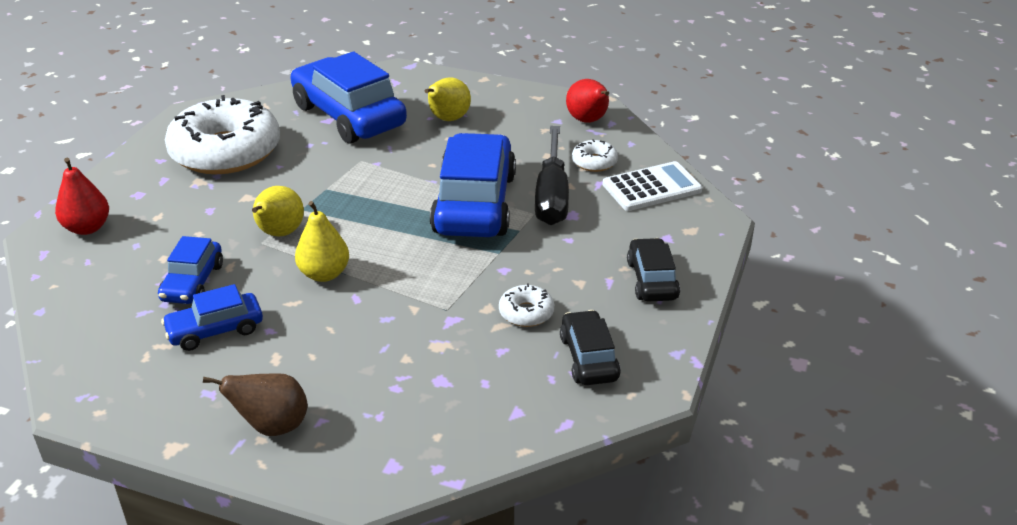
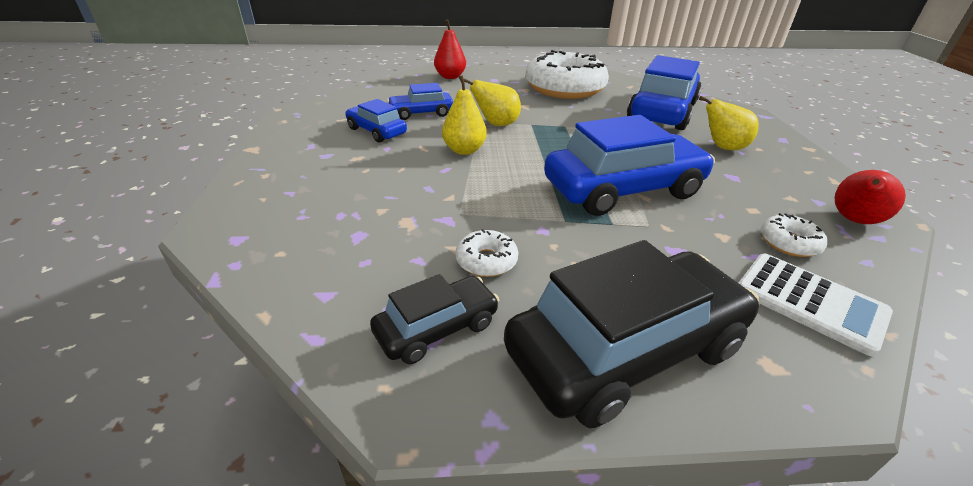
camera: 65 degrees right, 0 degrees up
(272, 426) = (279, 175): brown pear -> none
(552, 195) = (692, 229): black screwdriver -> none
(652, 280) = (625, 350): black car -> black car, size x1.93

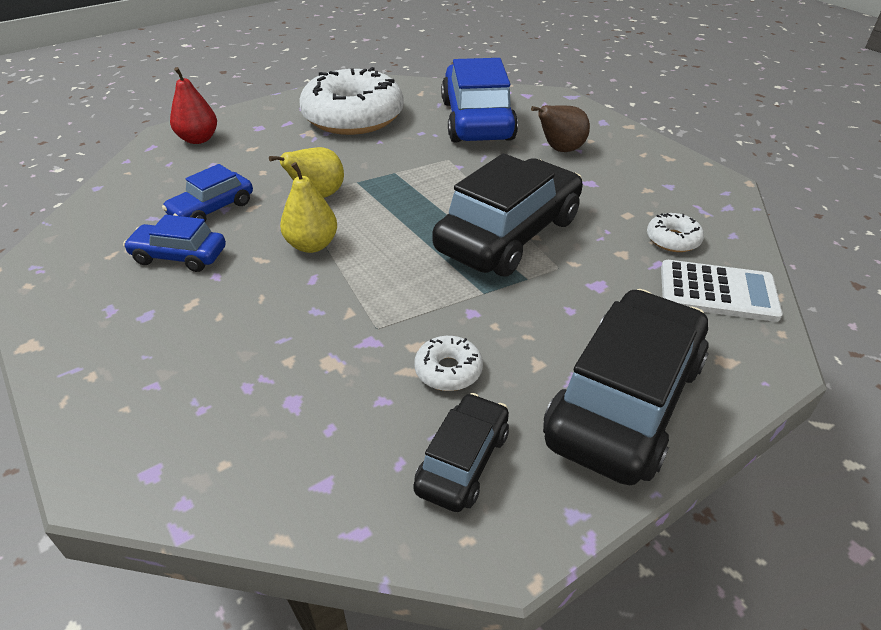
camera: 30 degrees left, 5 degrees up
(623, 189) = (509, 234): blue car -> black car
(722, 147) = (560, 150): yellow pear -> brown pear
(853, 220) = (703, 196): red pear -> none

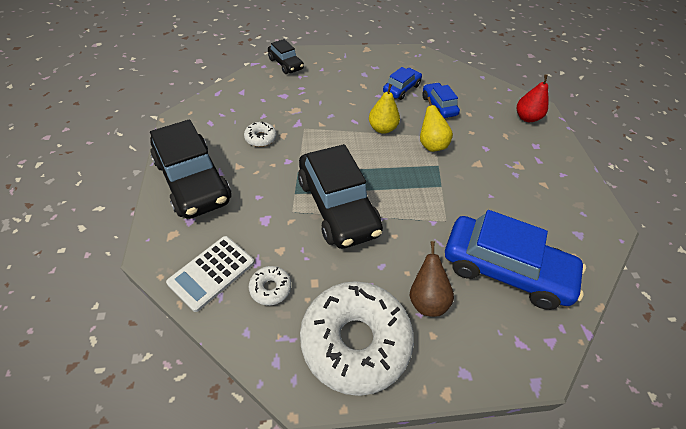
camera: 115 degrees right, 10 degrees up
(353, 117) = (537, 195): white donut -> white donut (355, 341)
(463, 461) = (217, 123): black car -> black car (286, 64)

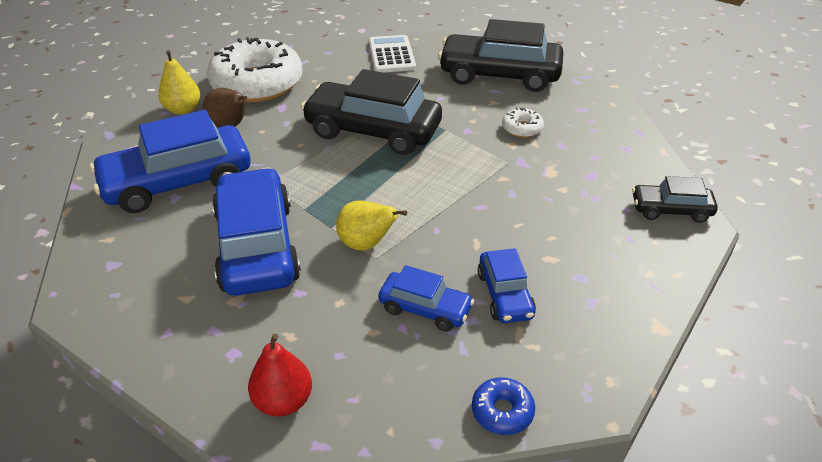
camera: 135 degrees right, 10 degrees down
(270, 288) = (345, 70): white donut -> none
(382, 128) = (441, 221): yellow pear -> yellow pear (183, 109)
(452, 68) = (502, 411): none -> blue donut
(487, 184) = (257, 246): none -> blue car

